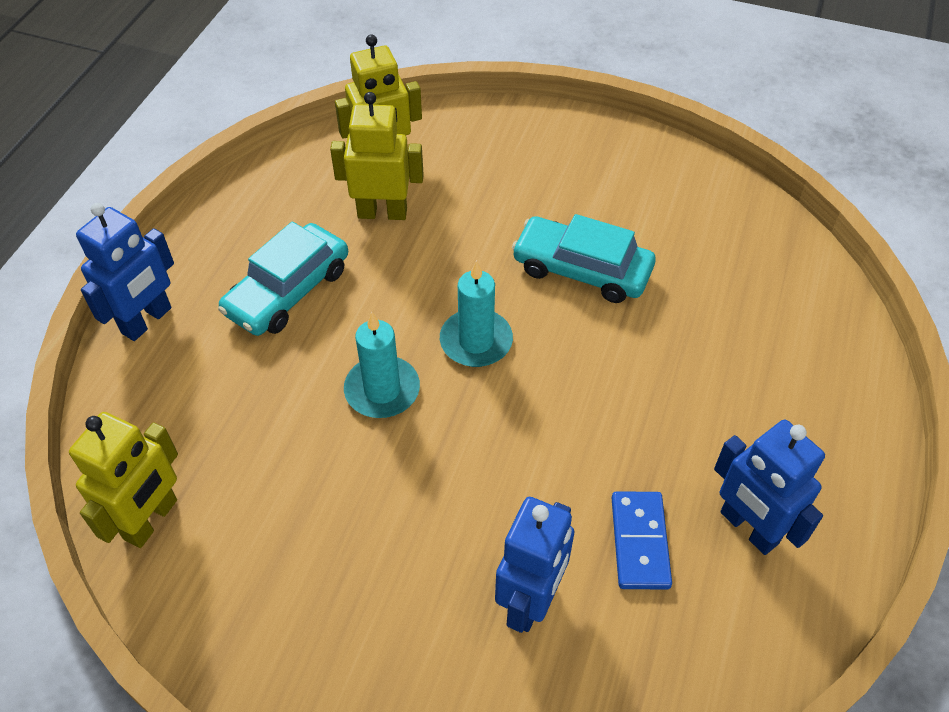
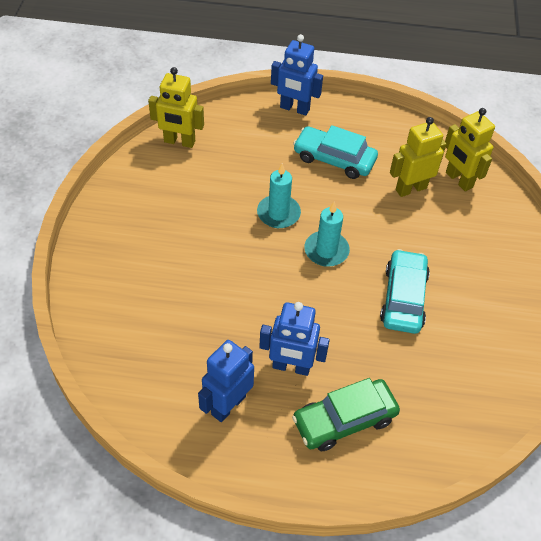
camera: 75 degrees right, 0 degrees up
(382, 213) = (411, 189): yellow robot -> yellow robot turned 105 degrees counterclockwise
(530, 600) = (162, 300): blue robot -> blue robot (291, 367)
(640, 542) = (207, 348): blue domino -> none
(777, 382) = (344, 420): none -> green car

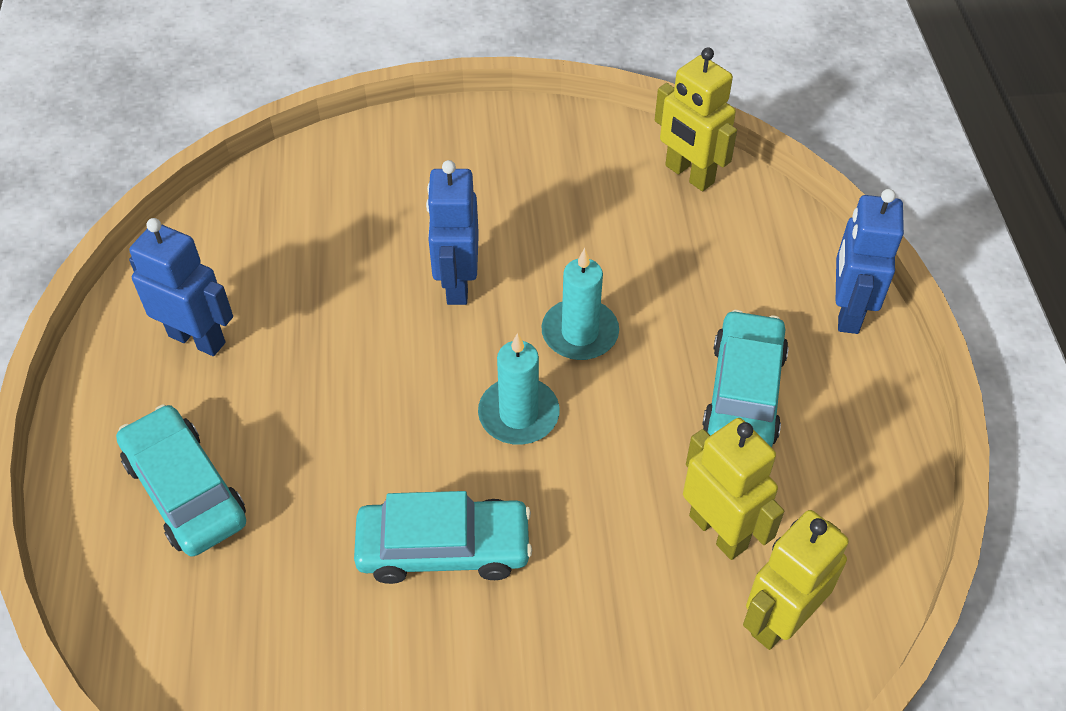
camera: 80 degrees right, 0 degrees up
(179, 142) = (689, 174): yellow robot -> yellow robot turned 45 degrees counterclockwise
(291, 367) = (273, 404): blue robot -> blue robot (457, 284)
(344, 420) = (185, 490): green car -> turquoise car

